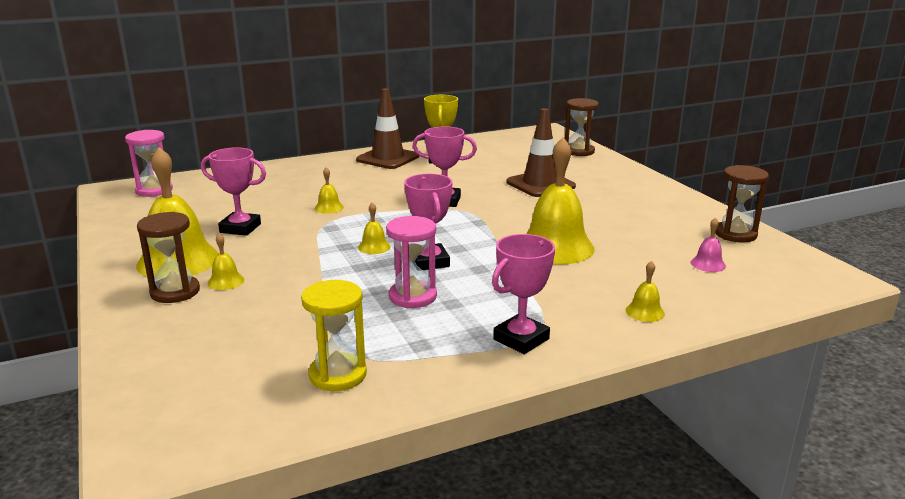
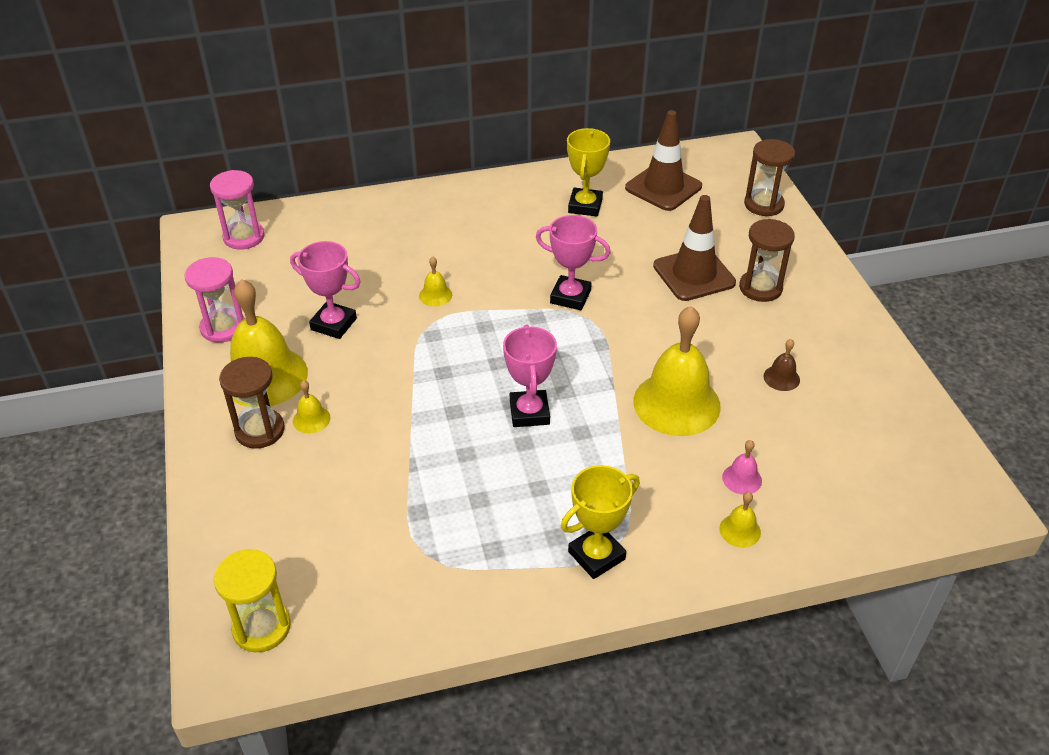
camera: 10 degrees right, 20 degrees up
(338, 375) = (406, 582): yellow hourglass -> yellow hourglass (261, 627)
(374, 247) = (474, 377): yellow bell -> none
(388, 158) = (520, 196): brown traffic cone -> brown traffic cone (663, 187)
(413, 296) = (500, 471): pink hourglass -> pink hourglass (223, 327)
(521, 339) = (596, 555): pink trophy -> yellow trophy
(635, 228) = (781, 378): none -> brown bell
(708, 264) = (841, 457): pink bell -> pink bell (742, 479)
(735, 234) = (896, 405): brown hourglass -> brown hourglass (760, 288)

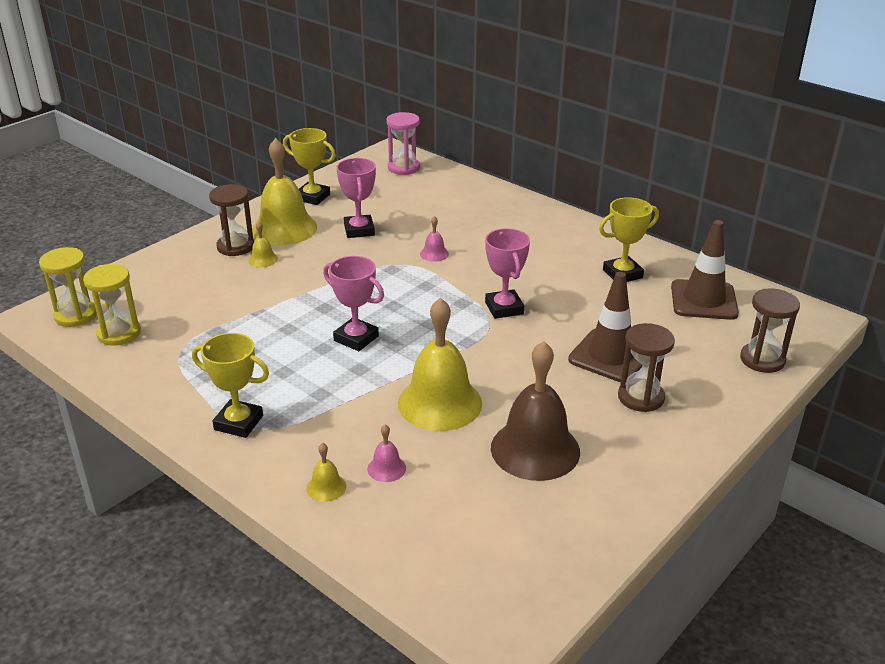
camera: 55 degrees right, 10 degrees down
(223, 327) = (312, 197): pink hourglass -> yellow trophy
(342, 598) = (119, 333): none -> yellow hourglass
(435, 295) = (434, 254): yellow bell -> pink bell
(529, 412) = (356, 338): pink trophy -> pink trophy turned 75 degrees clockwise
(781, 378) = (535, 449): brown bell -> brown bell, size x2.36

